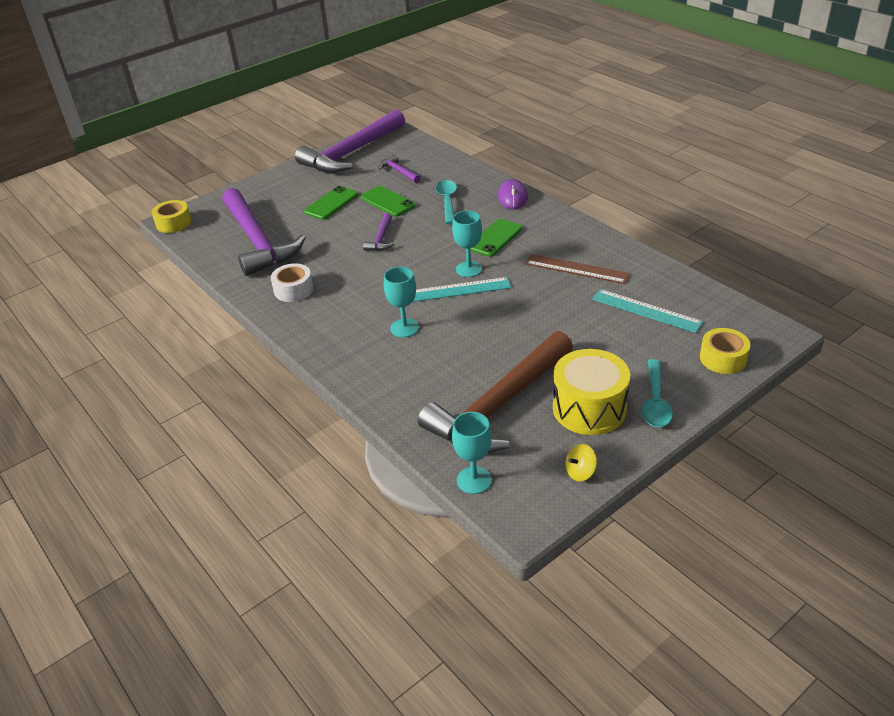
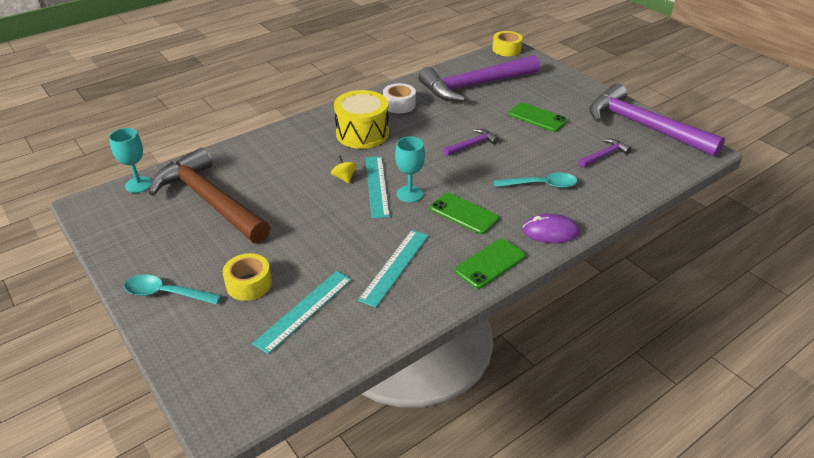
camera: 90 degrees right, 0 degrees up
(381, 238) = (472, 145): purple hammer -> purple hammer turned 135 degrees clockwise
(387, 202) = (540, 148): green phone -> green phone (490, 263)
(404, 328) = (329, 156): turquoise goblet -> none
(576, 268) = (395, 267): brown ruler -> turquoise ruler
(580, 472) = (112, 237): yellow spinning top -> yellow spinning top (344, 178)
(589, 408) = (180, 250): yellow drum -> yellow drum (362, 133)
(723, 358) = (202, 357): yellow tape -> yellow tape (249, 284)

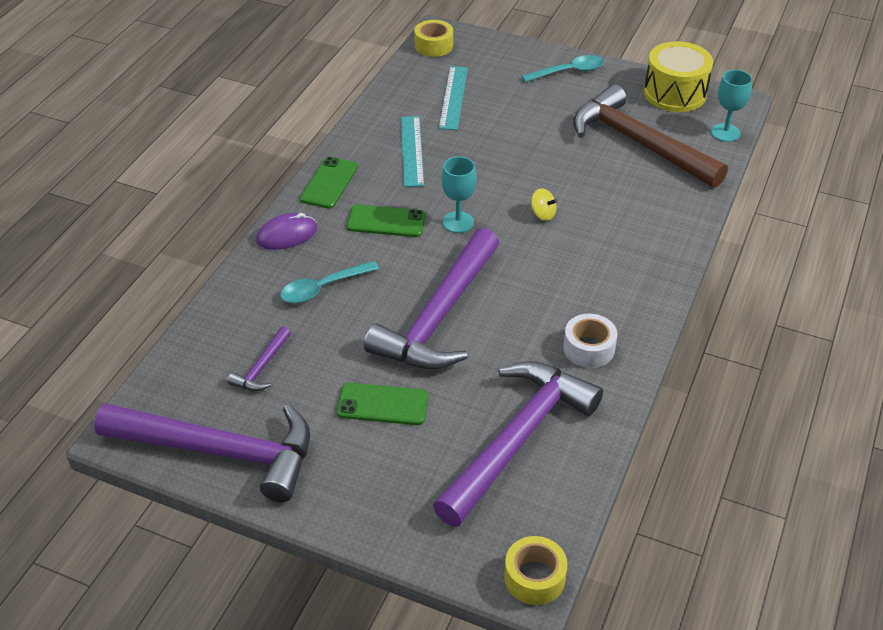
camera: 150 degrees right, 5 degrees up
(210, 201) = (639, 143): brown hammer -> brown hammer turned 150 degrees counterclockwise
(249, 284) = (516, 98): yellow tape -> yellow tape (433, 46)
(362, 133) = (585, 279): yellow drum -> yellow drum (675, 93)
(376, 186) = (500, 218): turquoise ruler -> none
(472, 145) = (439, 316): purple hammer -> purple hammer, size x2.39

